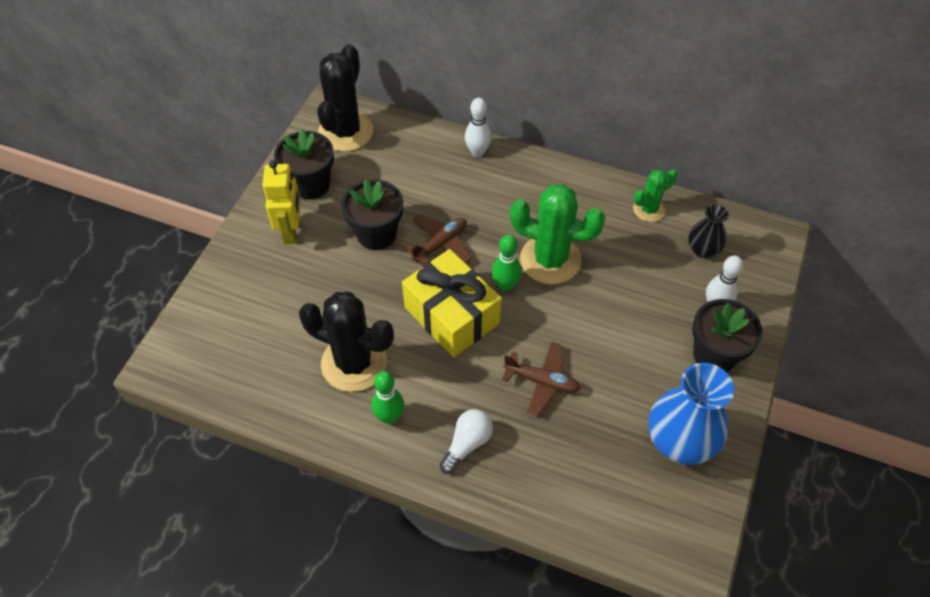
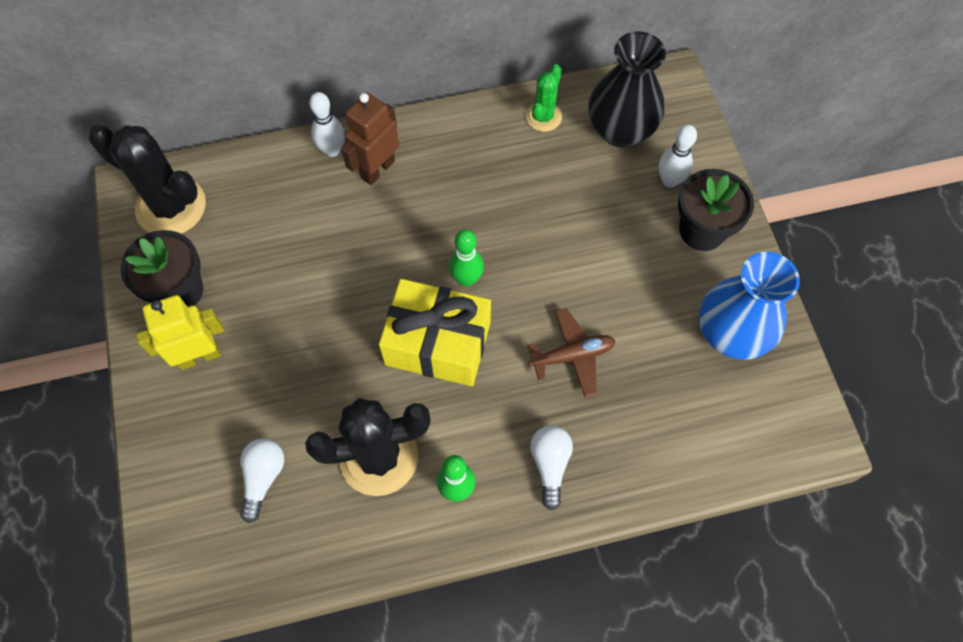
camera: 35 degrees left, 10 degrees up
(271, 329) = (263, 478): none -> white light bulb
(291, 231) = (199, 356): yellow robot -> yellow robot turned 75 degrees counterclockwise
(346, 132) = (171, 207): black cactus -> black cactus turned 45 degrees counterclockwise
(376, 234) = (295, 303): black flower pot -> none
(440, 244) = (370, 274): brown plane -> none
(499, 180) = (377, 169): none -> brown robot
(550, 260) = (489, 225): green cactus -> none
(703, 250) = (620, 130): black vase -> black vase, size x1.80

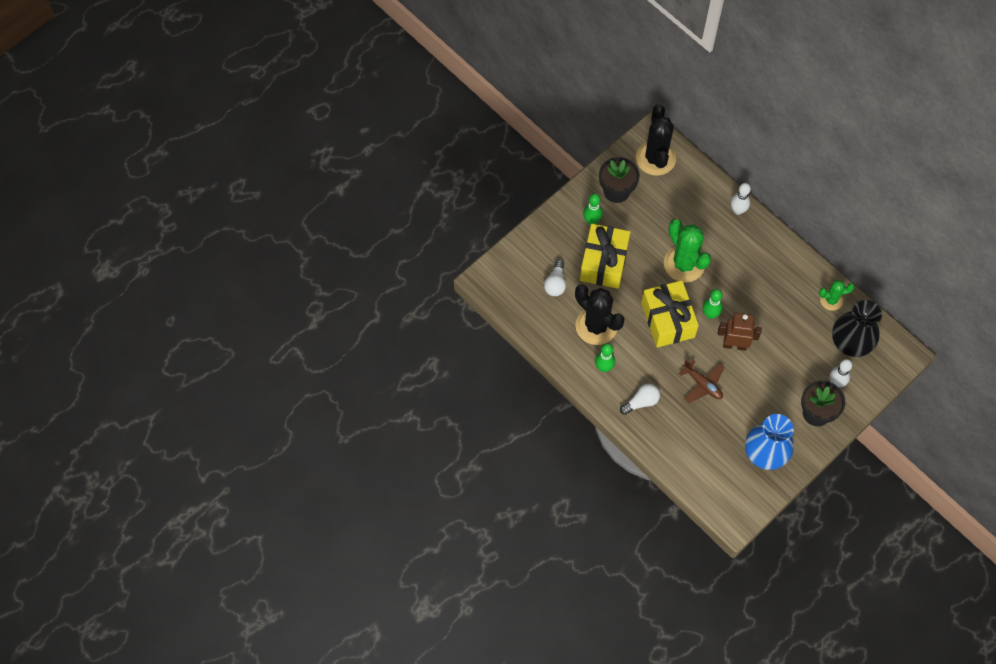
camera: 60 degrees right, 0 degrees up
(199, 356) = (592, 221): yellow robot -> green bowling pin
(263, 478) = (555, 283): white light bulb -> white light bulb turned 120 degrees clockwise
(281, 380) = (603, 262): none -> yellow gift
(363, 267) = (684, 264): none -> green cactus
(377, 169) = (742, 238): brown robot -> brown robot (734, 345)

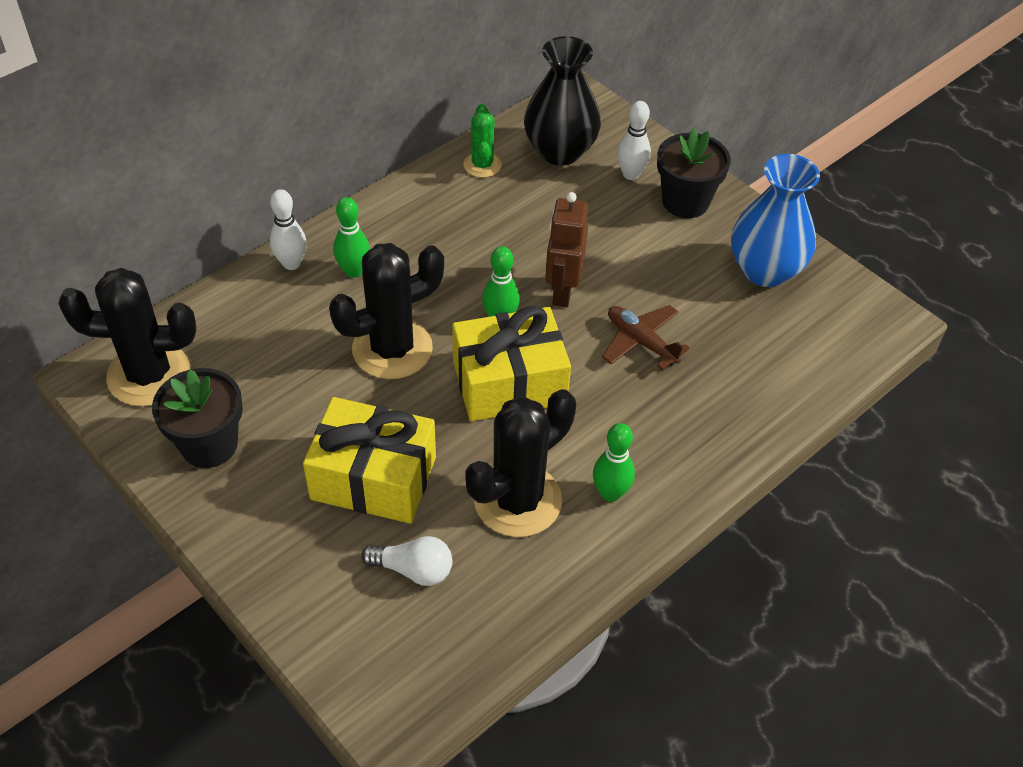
camera: 90 degrees left, 15 degrees down
(592, 221) = (271, 493): green bowling pin -> green bowling pin (354, 271)
(641, 402) = (682, 436): white light bulb -> none
(684, 264) = (392, 349): green cactus -> black cactus
(702, 384) = (641, 342): brown plane -> brown plane turned 90 degrees counterclockwise

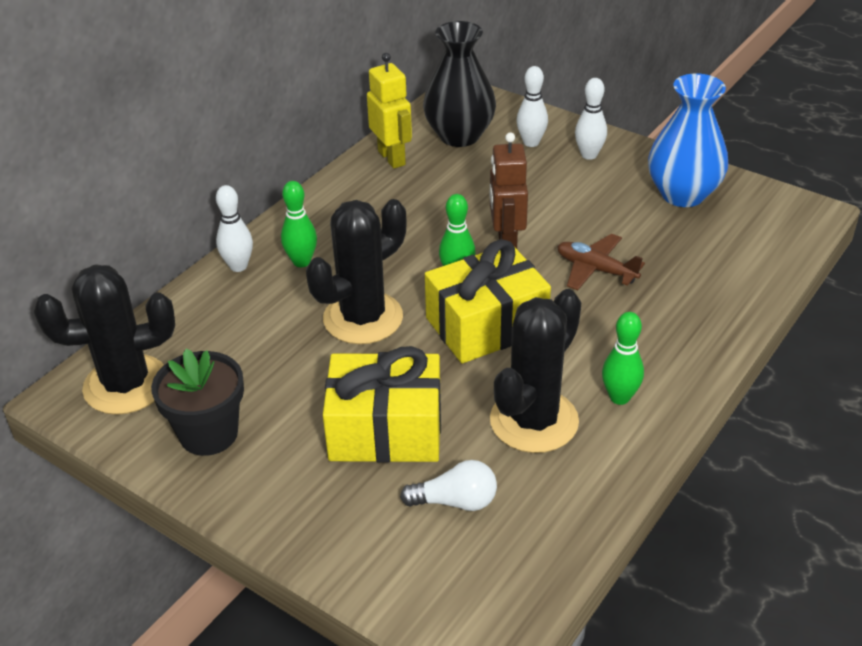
camera: 10 degrees left, 10 degrees down
(482, 165) = (392, 158): green cactus -> yellow robot
(685, 201) = (589, 155): black flower pot -> white bowling pin

